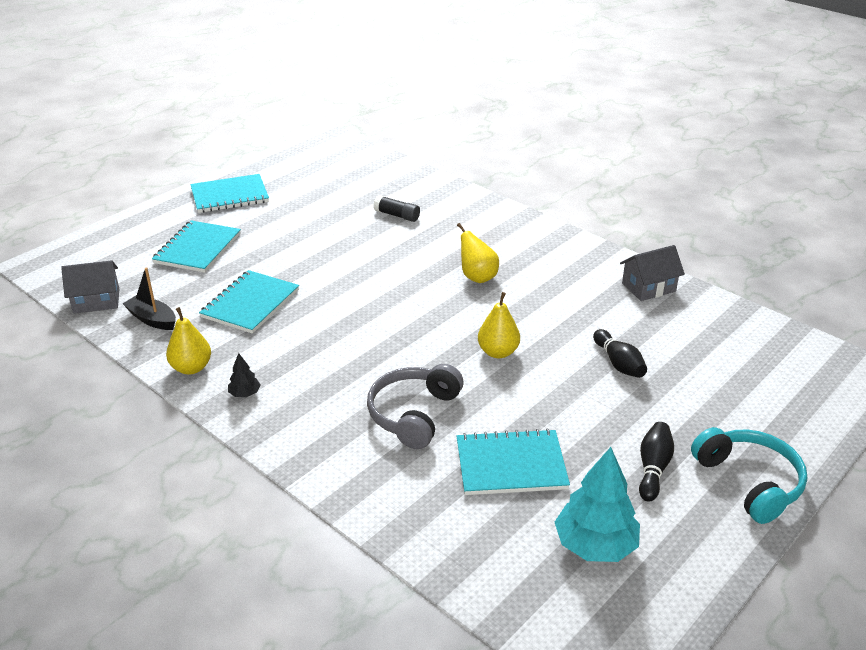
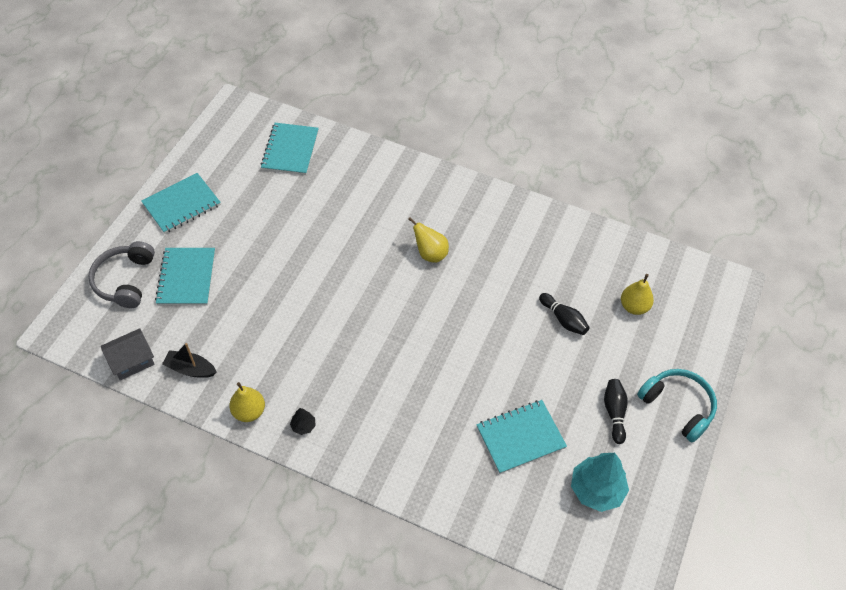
camera: 20 degrees left, 20 degrees up
(250, 304) = (262, 330): turquoise notebook -> turquoise notebook (290, 150)
(397, 215) = (338, 196): black glue stick -> none
(414, 414) = (436, 410): grey headphones -> grey headphones (125, 280)
(498, 352) = (474, 331): yellow pear -> yellow pear (634, 307)
(648, 287) = (562, 233): grey house -> none

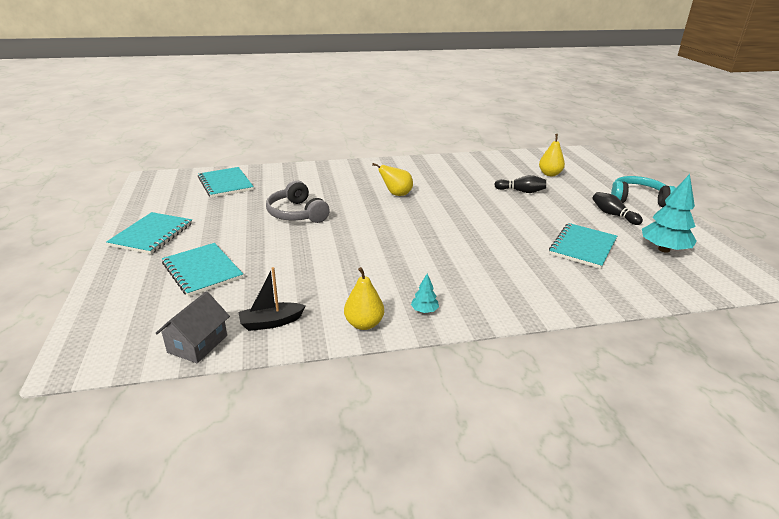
camera: 35 degrees left, 25 degrees down
(125, 280) = (134, 295): grey headphones -> grey headphones (297, 213)
(303, 426) = (424, 310): black tree -> turquoise tree

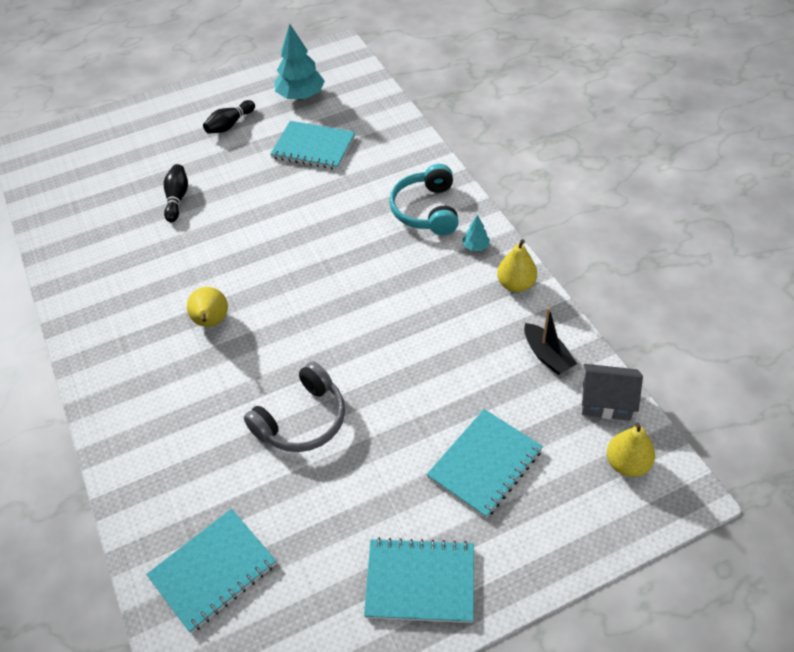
camera: 100 degrees left, 20 degrees up
(549, 174) = (113, 175): yellow pear -> yellow pear (627, 463)
(638, 200) = (184, 105): turquoise headphones -> turquoise headphones (427, 210)

